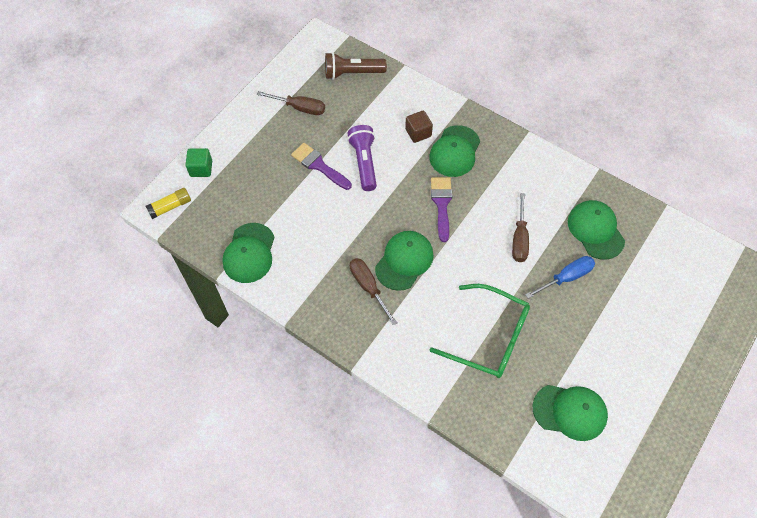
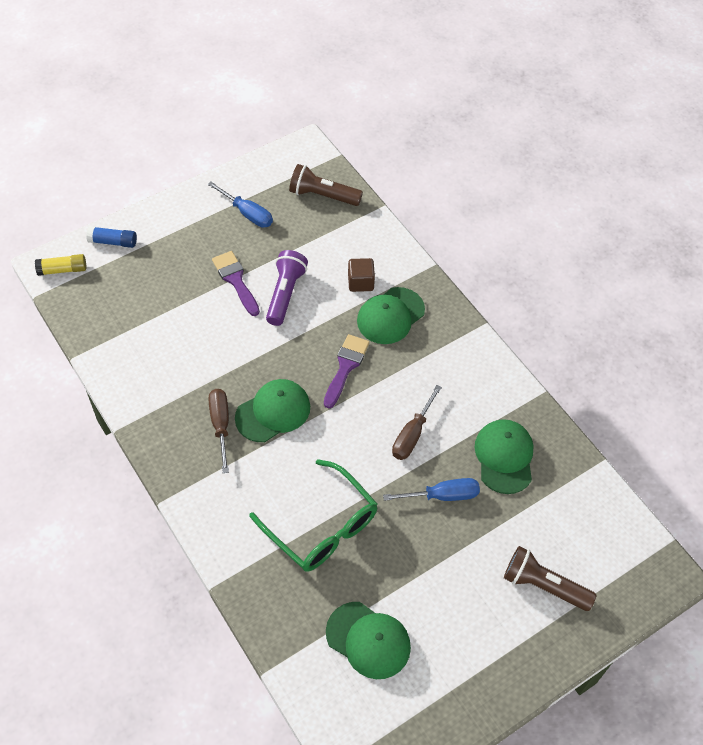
camera: 20 degrees right, 5 degrees down
(201, 168) = (113, 242): green cube -> blue glue stick
(249, 253) = (116, 345): green cap -> none
(299, 108) = (247, 213): brown screwdriver -> blue screwdriver
(673, 317) = (543, 585): none -> brown flashlight

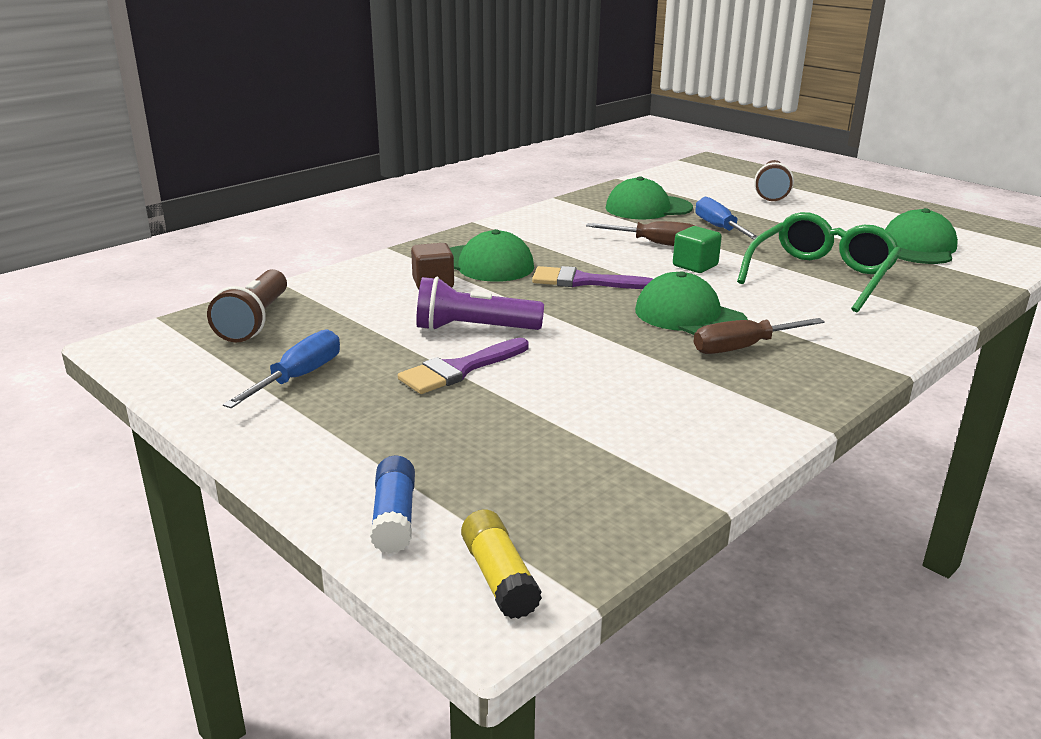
camera: 100 degrees left, 30 degrees down
(360, 446) = (695, 266): none -> green cube

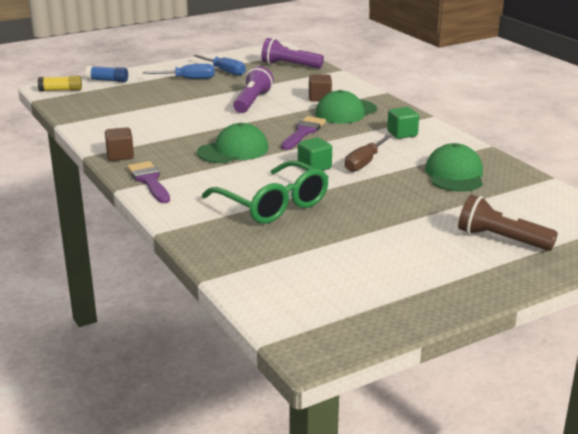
camera: 105 degrees right, 0 degrees up
(255, 321) = (289, 65): brown flashlight -> purple flashlight
(459, 369) = (209, 96): purple brush -> purple brush (149, 181)
(548, 232) = (402, 134): none -> green cube
(719, 228) = (394, 191): blue screwdriver -> blue screwdriver (188, 79)
(743, 347) = (183, 155): brown screwdriver -> none
(797, 398) = (120, 155): none -> brown cube
(918, 247) = (315, 265): green cap -> none

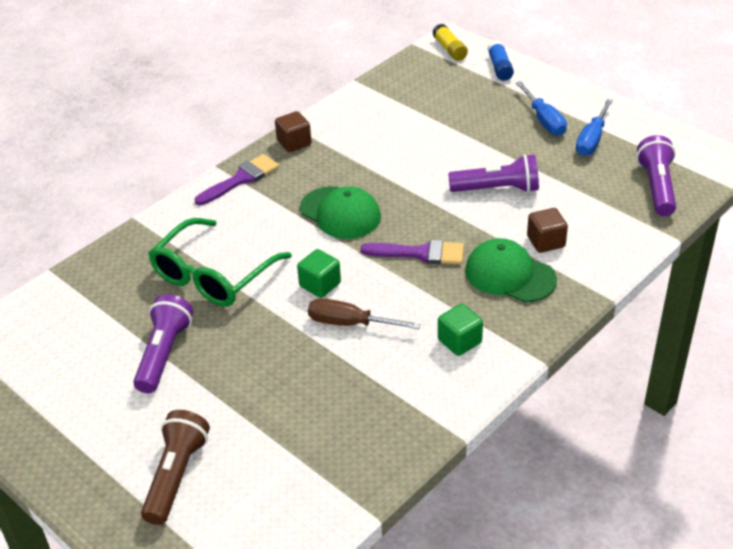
camera: 75 degrees right, 15 degrees up
(359, 233) = (164, 353): none -> purple flashlight
(454, 174) = (346, 411): green cap -> none

